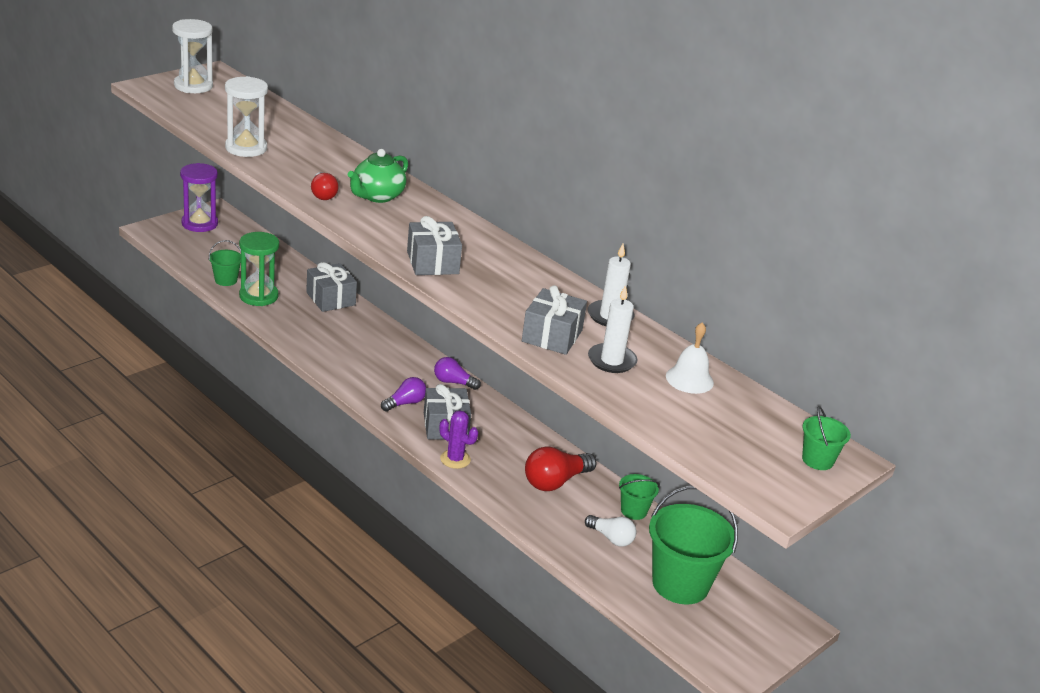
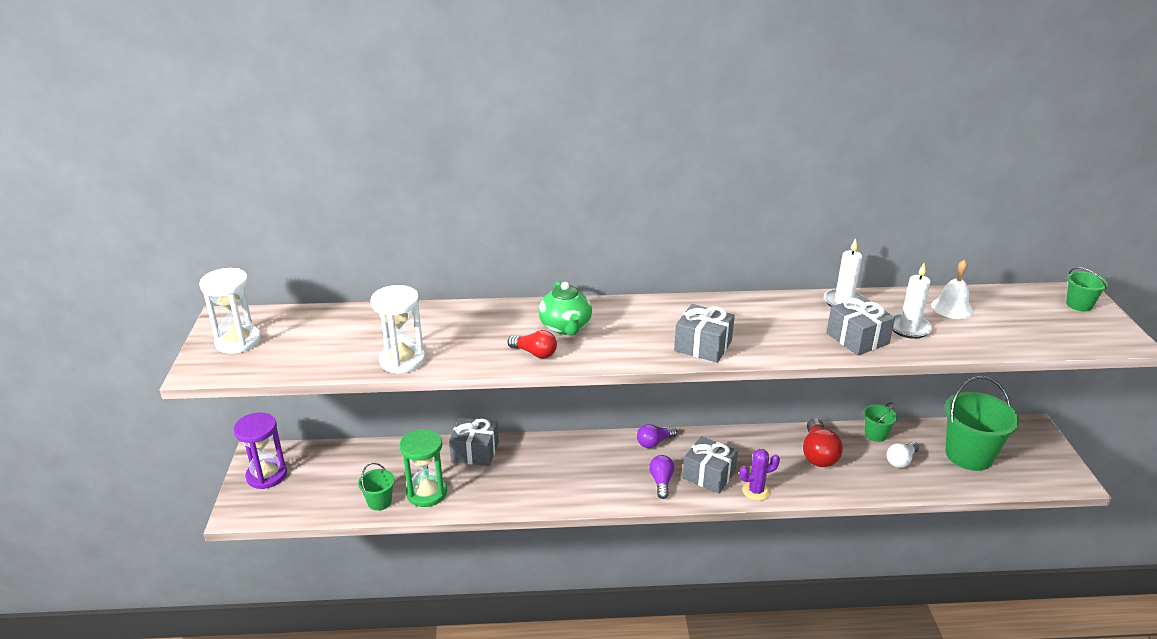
camera: 45 degrees left, 0 degrees up
(611, 538) = (901, 461): white light bulb -> white light bulb turned 150 degrees clockwise

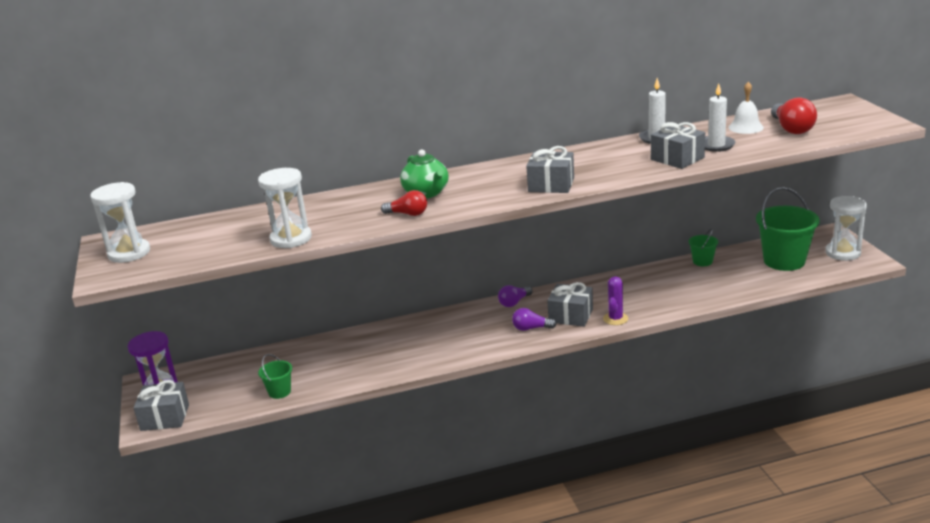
camera: 10 degrees left, 5 degrees down
(426, 493) = (321, 377): green hourglass -> none
(475, 452) = (354, 340): grey gift -> grey gift (165, 417)
(661, 482) = (531, 328): purple light bulb -> purple light bulb turned 75 degrees counterclockwise
(756, 491) = (615, 319): purple cactus -> purple cactus turned 45 degrees counterclockwise
(818, 454) = (659, 284): red light bulb -> red light bulb (791, 129)
(901, 461) = (730, 275): white light bulb -> none
(1041, 459) = (842, 253): none -> white hourglass
(1079, 305) = (845, 109): green bucket -> none

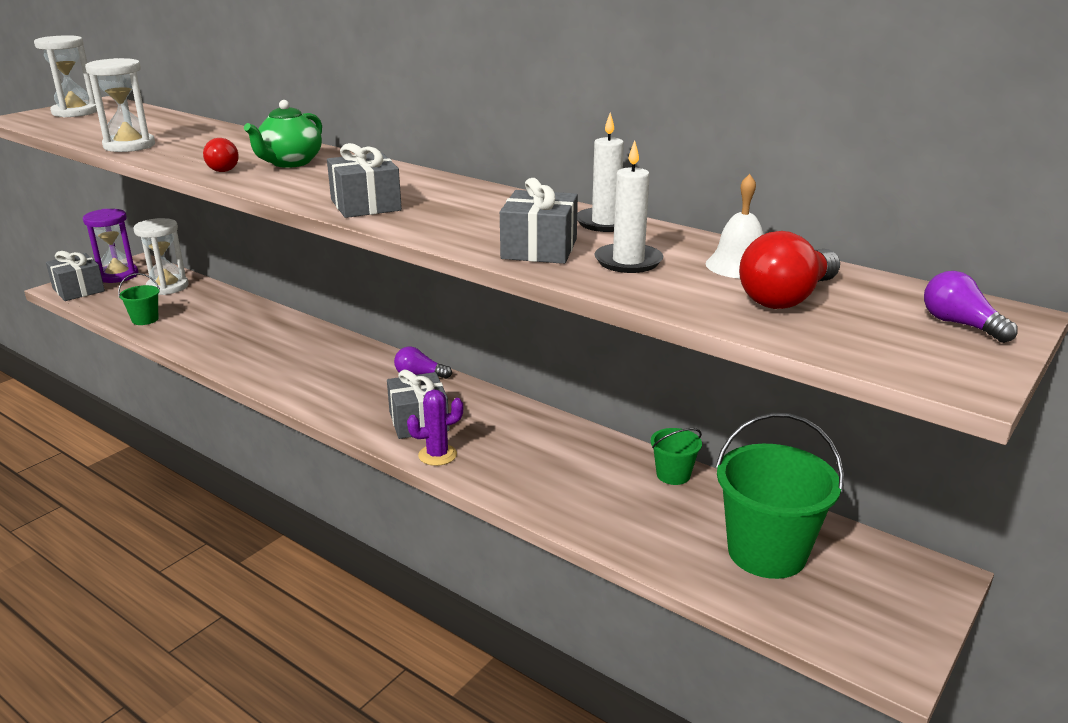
camera: 50 degrees right, 0 degrees up
(531, 328) = (365, 405): purple light bulb -> purple light bulb (960, 324)
(842, 253) = (878, 612): white hourglass -> white hourglass (167, 287)

